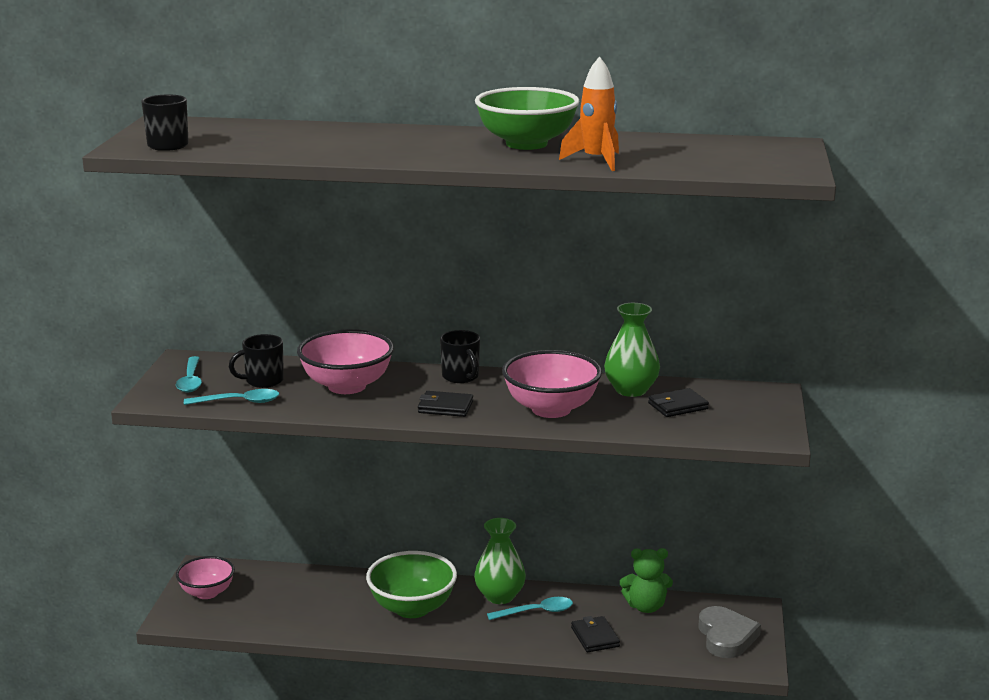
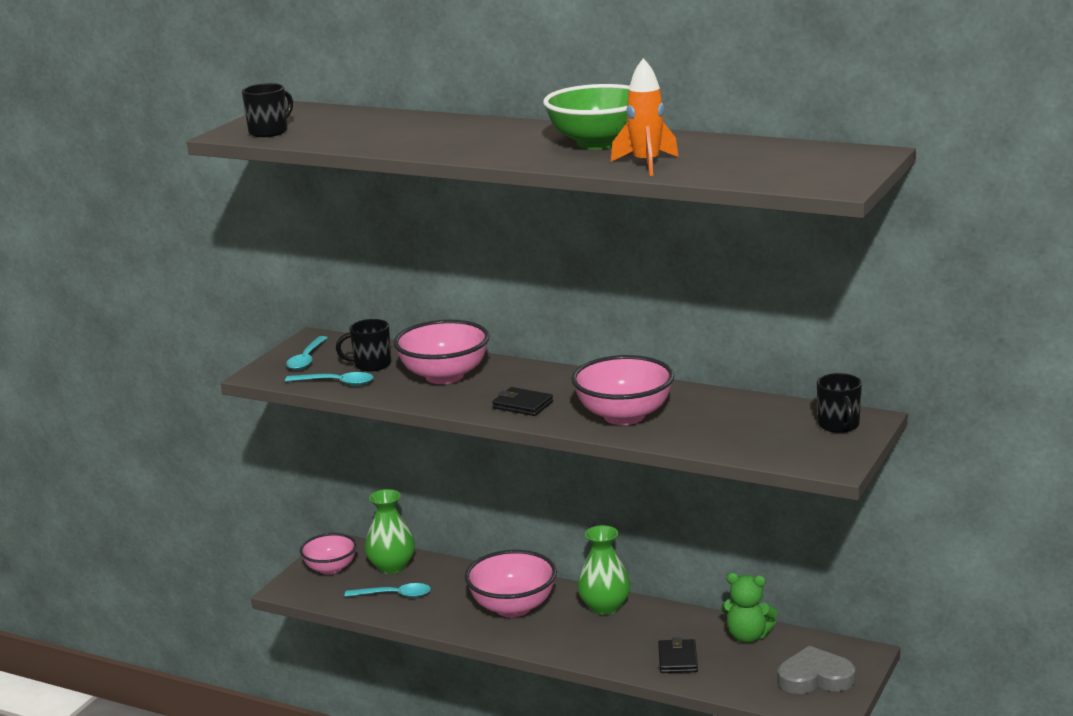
camera: 20 degrees right, 0 degrees up
(412, 608) = (513, 607): green bowl -> pink bowl
(461, 377) = (559, 376): black mug -> black mug (839, 425)
(536, 612) = (632, 627): turquoise spoon -> turquoise spoon (394, 595)
(631, 390) = (719, 404): green vase -> green vase (392, 567)
(678, 406) = (755, 425): black wallet -> none
(726, 637) = (815, 677): grey heart -> grey heart turned 105 degrees counterclockwise

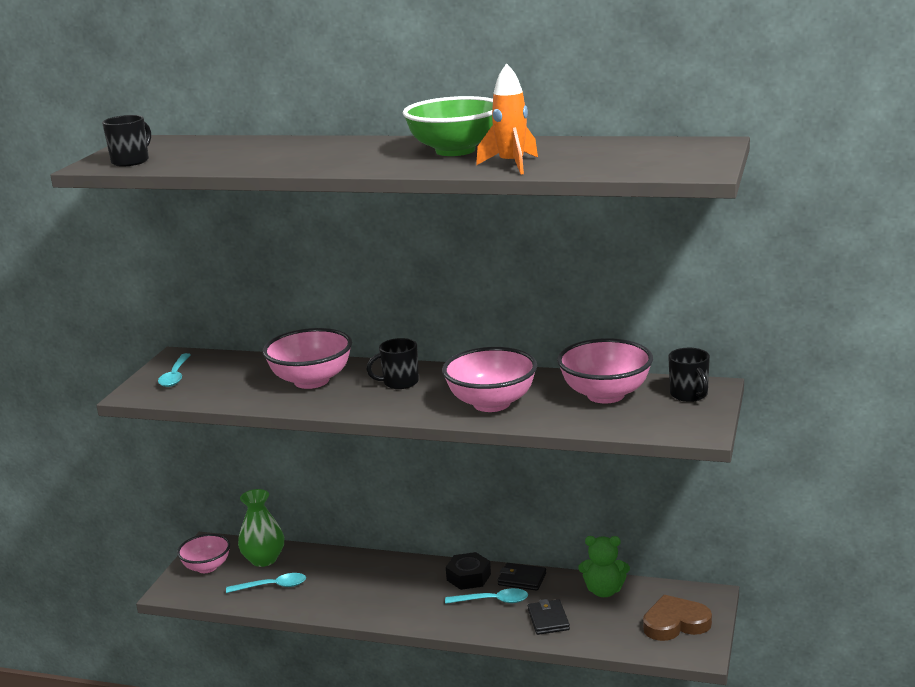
camera: 10 degrees left, 0 degrees up
(336, 383) = (210, 396): turquoise spoon -> turquoise spoon (493, 601)
(371, 365) = (239, 376): black mug -> black mug (399, 382)
(513, 607) = (385, 586): pink bowl -> pink bowl (605, 395)
(522, 405) = (393, 401): black wallet -> black wallet (522, 579)
(604, 607) = (468, 577): green vase -> black nut
(815, 677) = (675, 623): grey heart -> brown heart

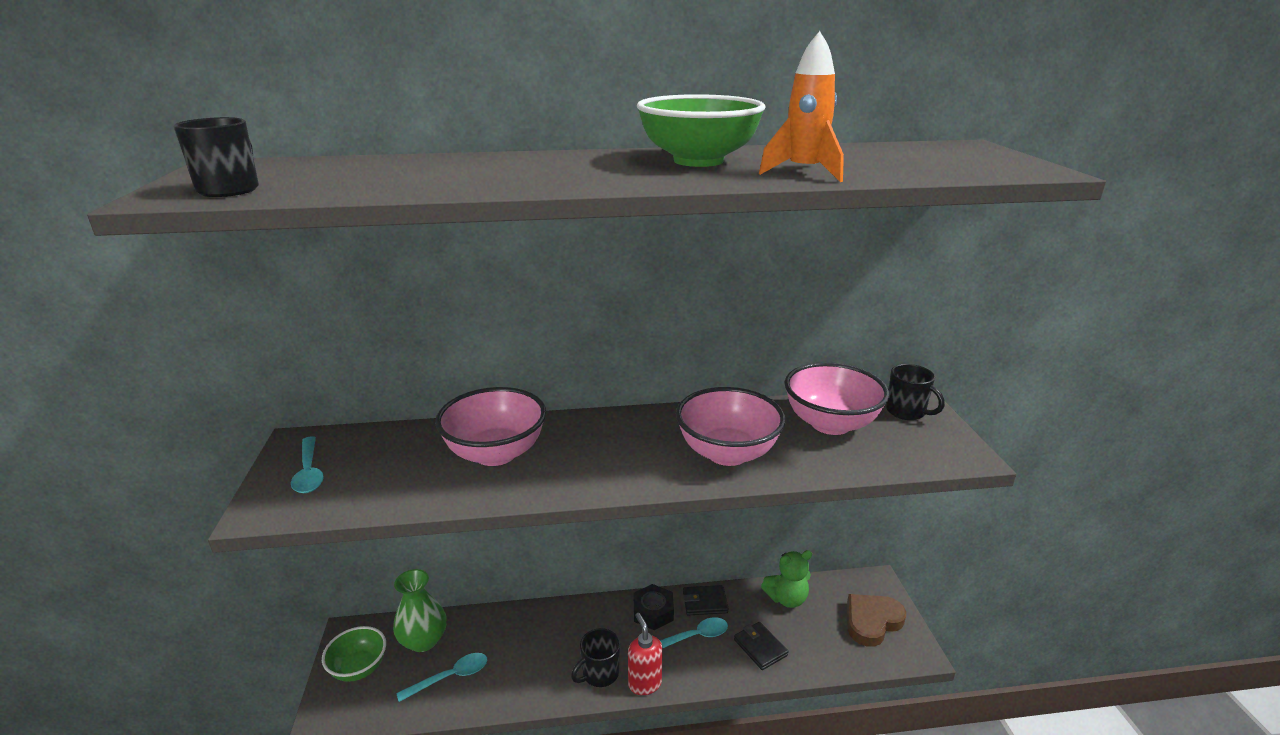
camera: 25 degrees left, 5 degrees up
(207, 567) = (359, 668): pink bowl -> green bowl
(399, 382) = (602, 440): black mug -> black mug (599, 673)
(426, 622) = (644, 683): none -> red soap dispenser

